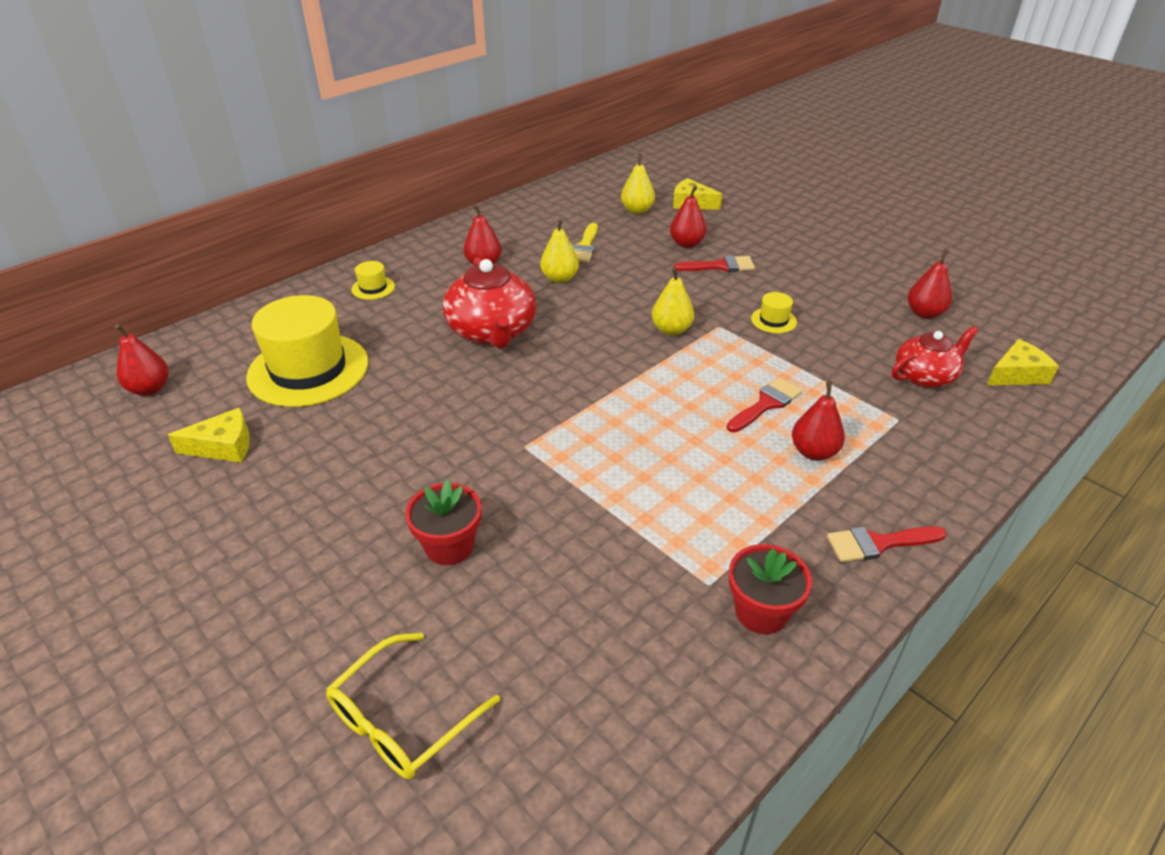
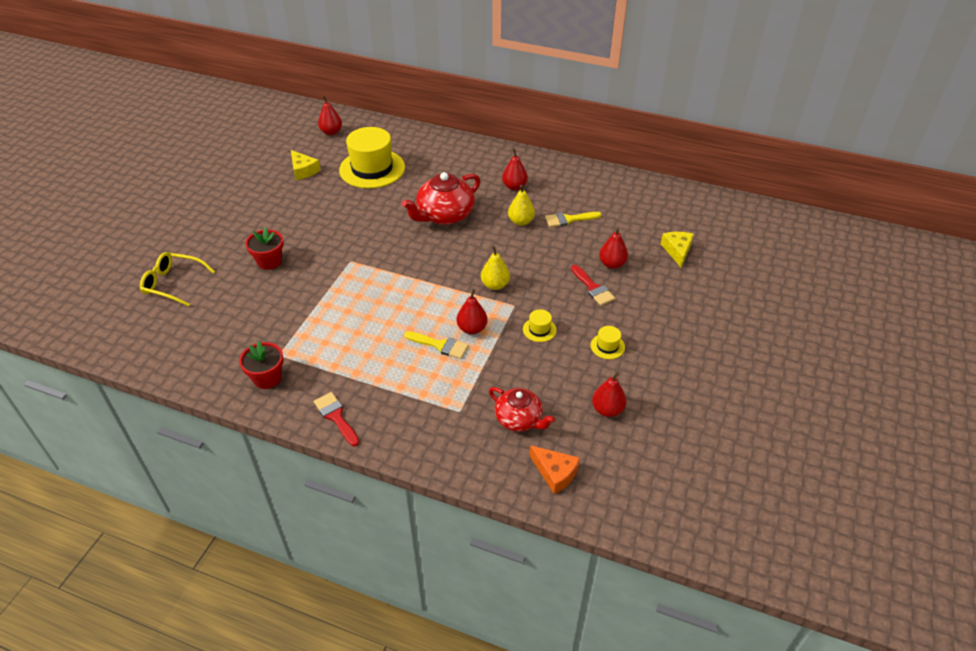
camera: 65 degrees right, 5 degrees up
(373, 288) = (458, 158): yellow hat -> yellow hat (607, 346)
(637, 210) = (641, 228): yellow pear -> none
(766, 404) = (440, 345): red brush -> yellow brush
(814, 452) = (404, 375): red pear -> red pear (472, 329)
(1017, 374) = (555, 473): yellow cheese -> orange cheese

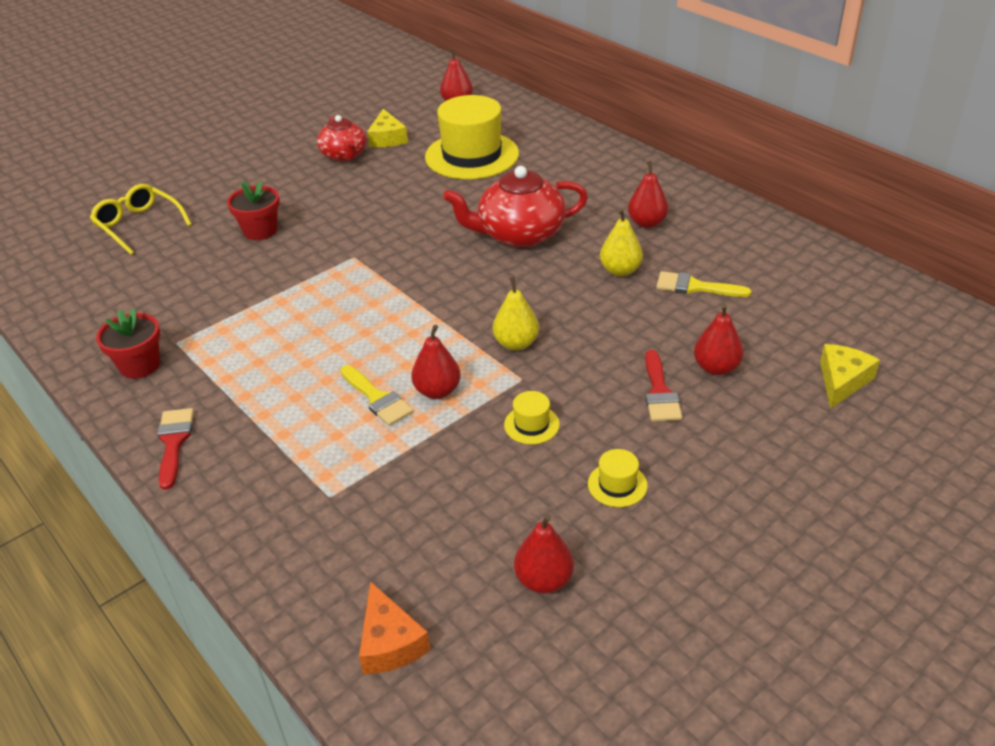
camera: 30 degrees right, 5 degrees down
(519, 419) = (401, 541): red teapot -> red teapot (344, 155)

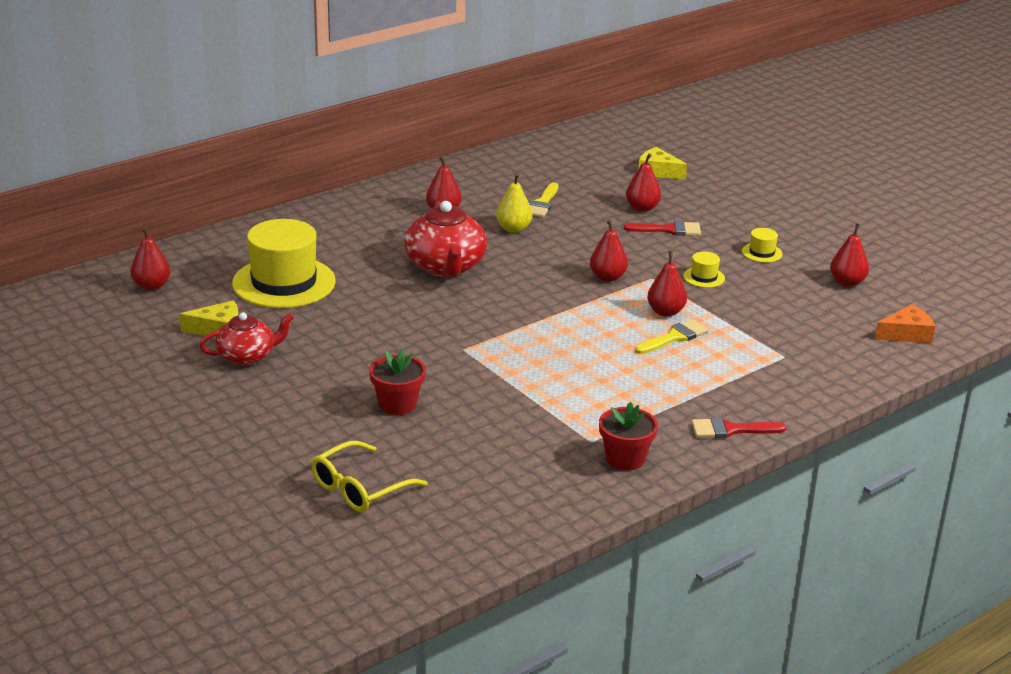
camera: 90 degrees left, 10 degrees down
(516, 343) = (607, 277): yellow pear -> red pear

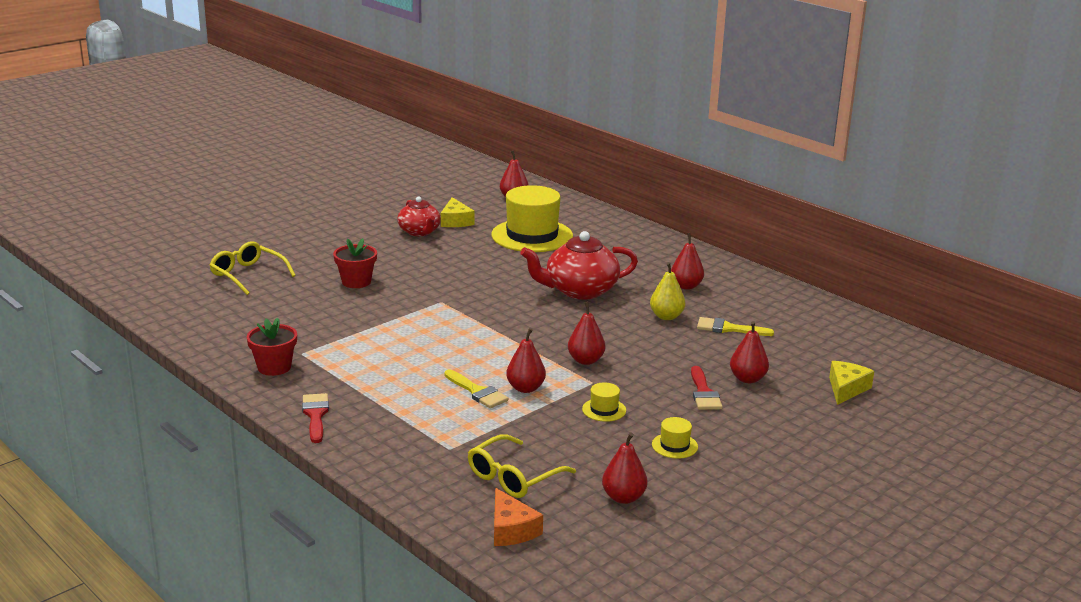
camera: 85 degrees right, 5 degrees down
(826, 328) = (514, 477): none -> yellow glasses

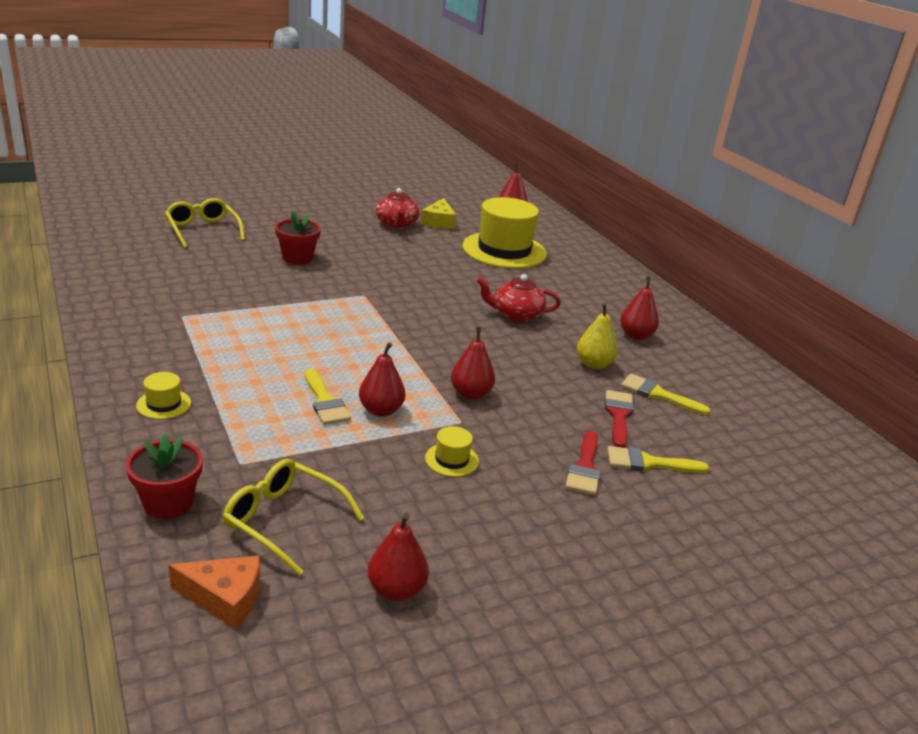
camera: 15 degrees right, 5 degrees up
(274, 367) = (142, 324): red flower pot -> red flower pot (168, 503)
(315, 415) = (134, 386): red brush -> red brush (618, 416)
(511, 529) = (224, 597): orange cheese -> orange cheese turned 75 degrees counterclockwise
(514, 477) = (284, 521): yellow glasses -> yellow glasses turned 60 degrees clockwise
(580, 290) = (516, 315): red teapot -> red teapot, size x0.64
(674, 446) = (507, 531): yellow hat -> yellow hat (164, 404)
(747, 379) = (648, 463): red pear -> yellow brush
(846, 389) = (769, 508): yellow cheese -> none

